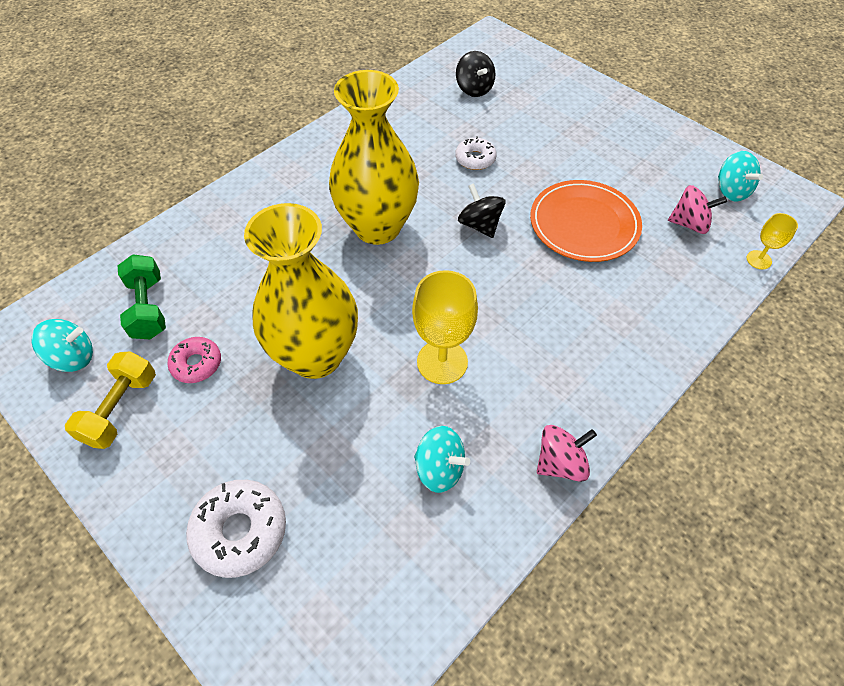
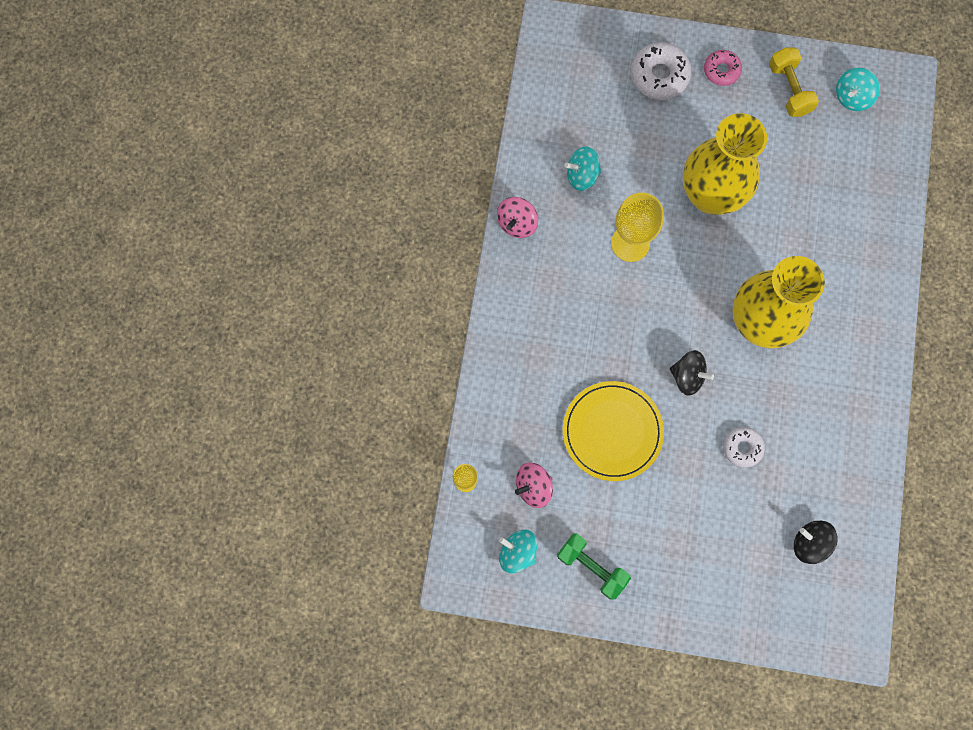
camera: 145 degrees right, 20 degrees up
(148, 308) = (846, 156): green dumbbell -> green dumbbell (591, 567)
(196, 364) = (776, 142): pink donut -> pink donut (721, 70)
(584, 224) = (612, 431): orange plate -> yellow plate

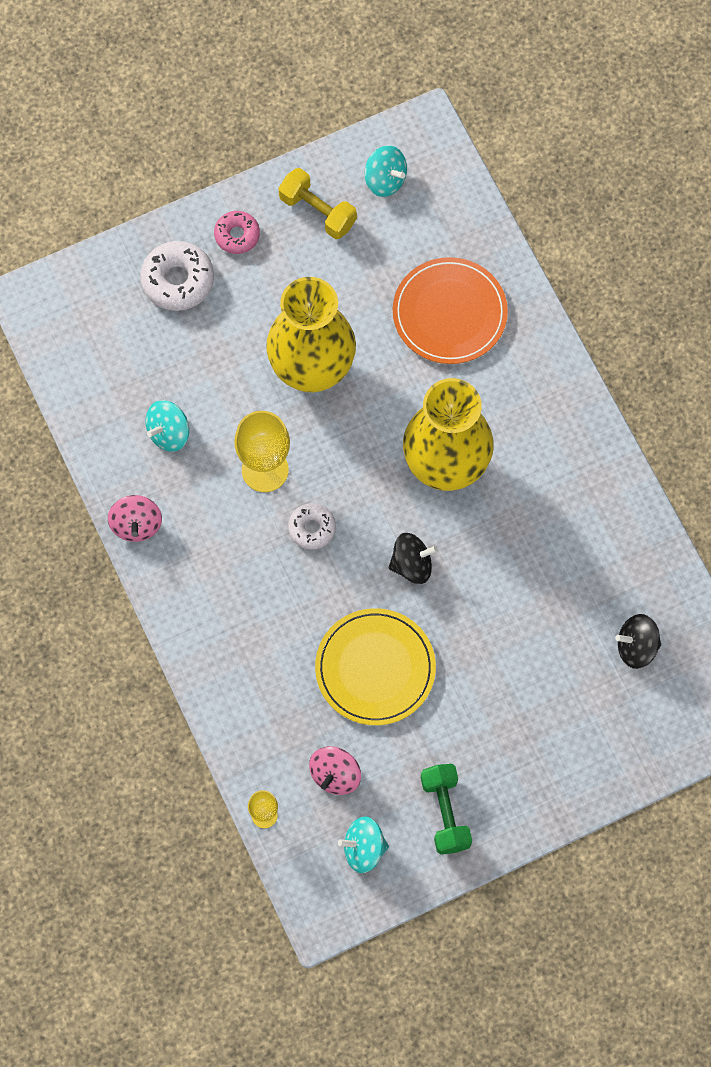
camera: 35 degrees left, 5 degrees down
(591, 567) = (445, 813): green dumbbell -> green dumbbell turned 75 degrees clockwise
(742, 448) = (511, 599): white donut -> white donut (312, 528)
(835, 218) = (449, 313): none -> orange plate
(852, 97) = (385, 180): turquoise spinning top -> turquoise spinning top turned 60 degrees counterclockwise

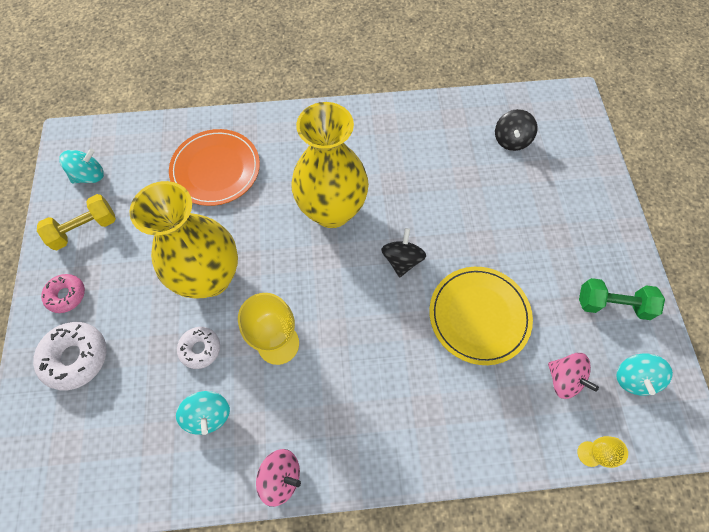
camera: 70 degrees left, 5 degrees down
(312, 528) = (344, 324): white donut -> white donut (200, 349)

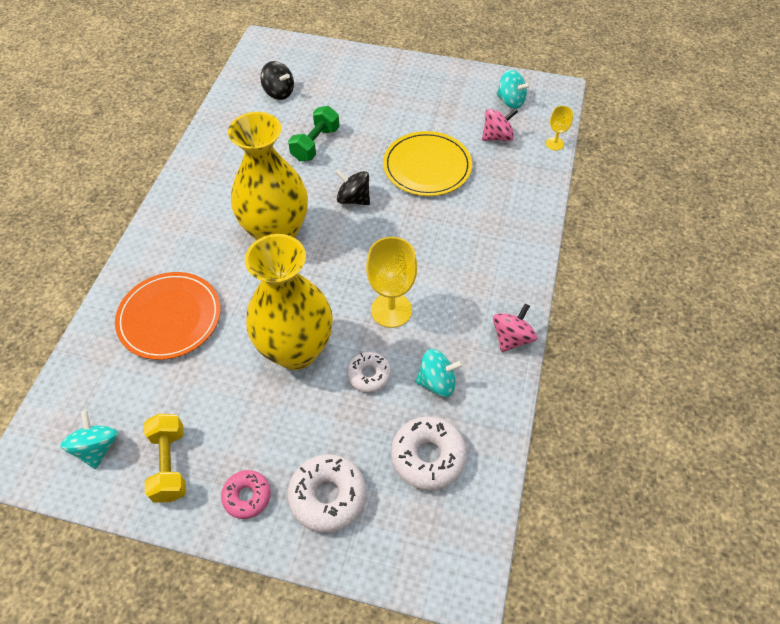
camera: 70 degrees left, 10 degrees down
(128, 432) = (428, 456): none -> white donut
(612, 304) = (452, 90): green dumbbell -> green dumbbell (315, 144)

